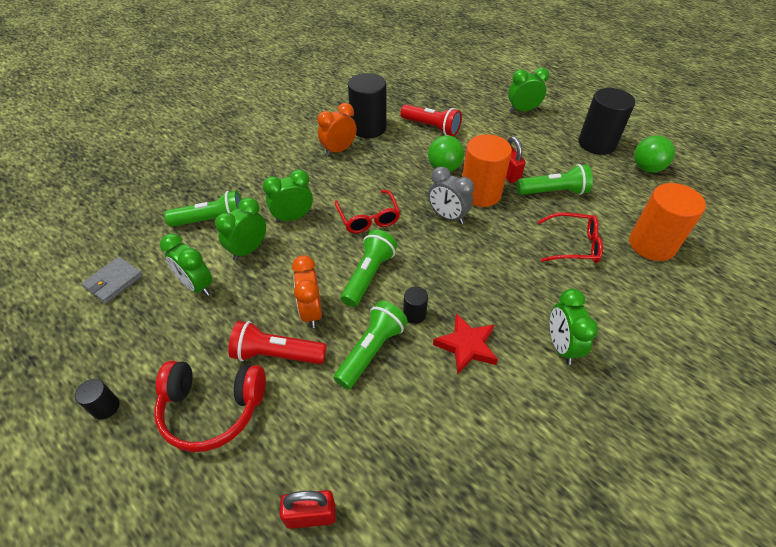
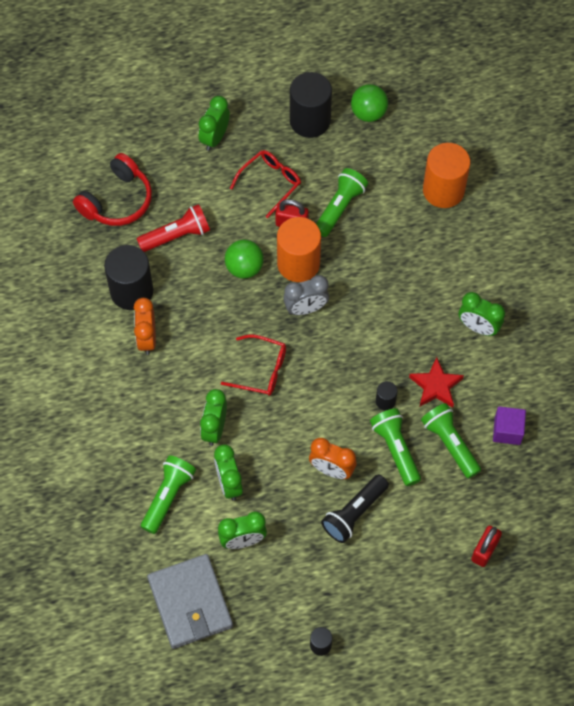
camera: 55 degrees left, 15 degrees up
(114, 281) = (190, 602): grey wallet -> grey wallet, size x1.82
(212, 409) = (371, 576): red headphones -> red headphones (117, 200)
(277, 354) = (354, 513): red flashlight -> black flashlight
(368, 275) = (325, 409): green flashlight -> green flashlight (450, 444)
(478, 445) = (507, 431): none -> purple cube
(573, 245) = (403, 243): red glasses -> red glasses (270, 183)

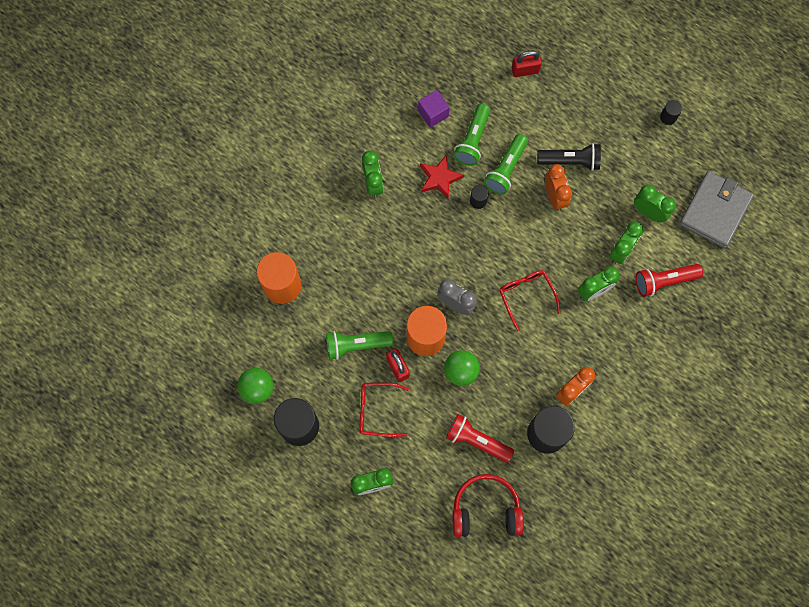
camera: 130 degrees left, 10 degrees up
(168, 496) = (664, 281): green flashlight -> red flashlight

